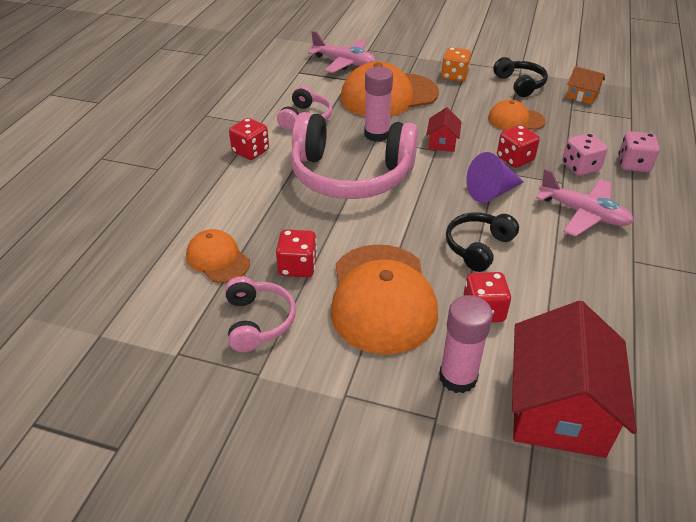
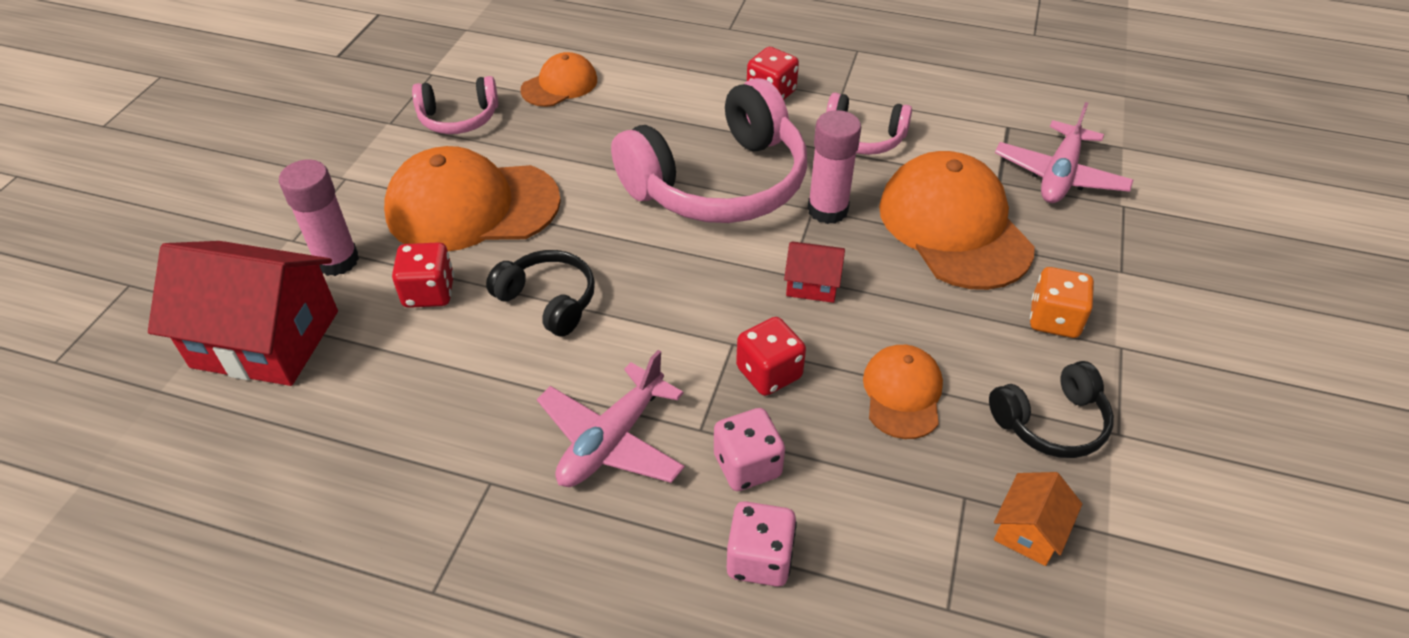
camera: 90 degrees right, 5 degrees up
(297, 267) = (537, 141): red dice -> none
(351, 175) = (718, 182): pink headphones -> pink headphones turned 135 degrees counterclockwise
(491, 192) = (674, 330): purple cone -> none

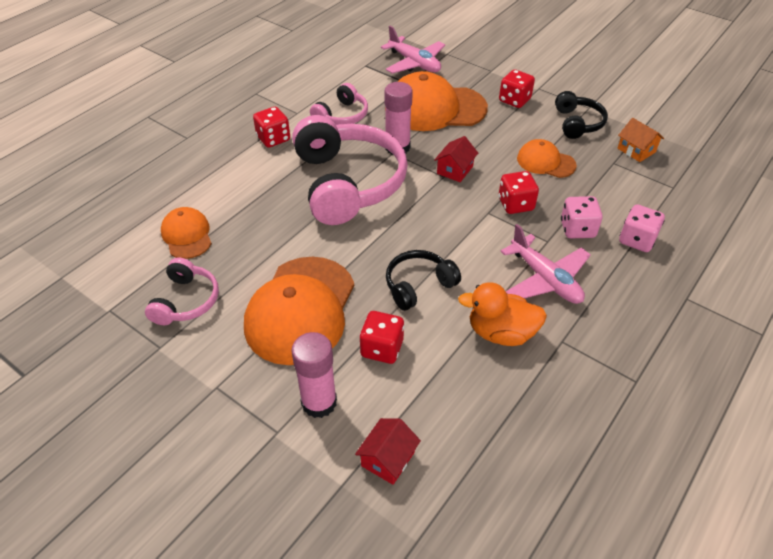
camera: 70 degrees left, 0 degrees up
(265, 339) = (388, 459): red house -> red house, size x0.46
(486, 406) = (501, 333): none -> orange duck
(1054, 319) = (514, 100): orange dice -> red dice

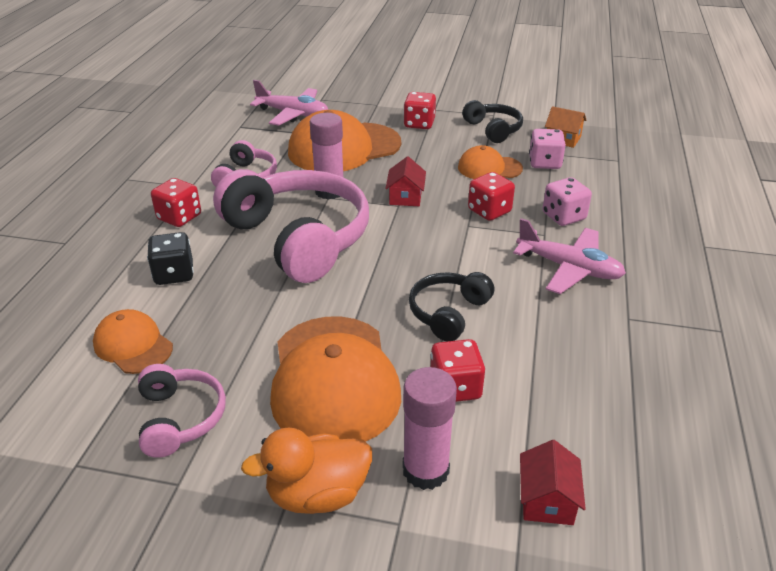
camera: 25 degrees left, 10 degrees down
(243, 187) = (174, 274): none -> black dice
(501, 333) = (565, 330): orange duck -> orange duck (317, 494)
(637, 240) = (623, 211): pink dice -> pink dice (544, 163)

